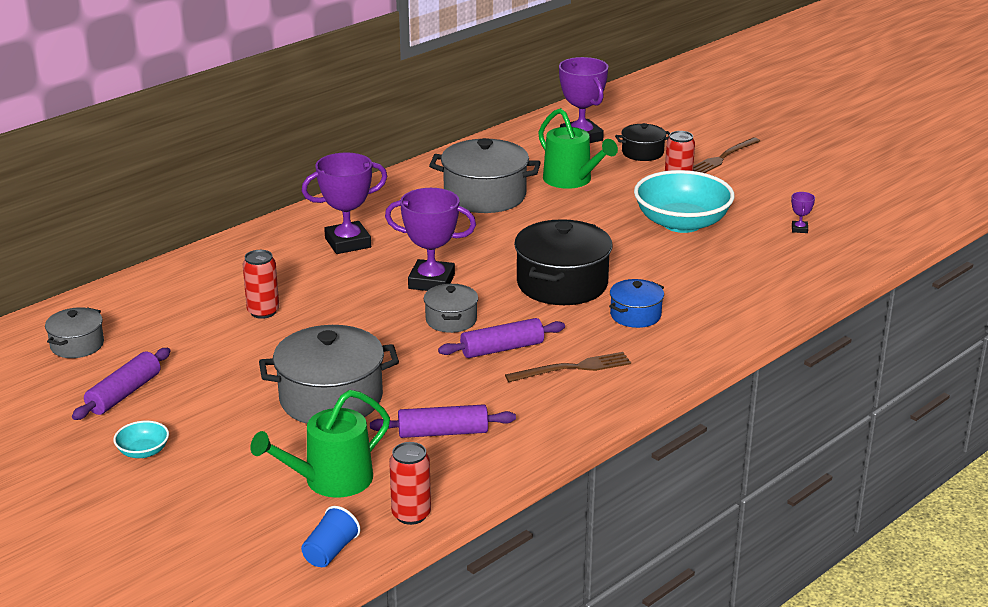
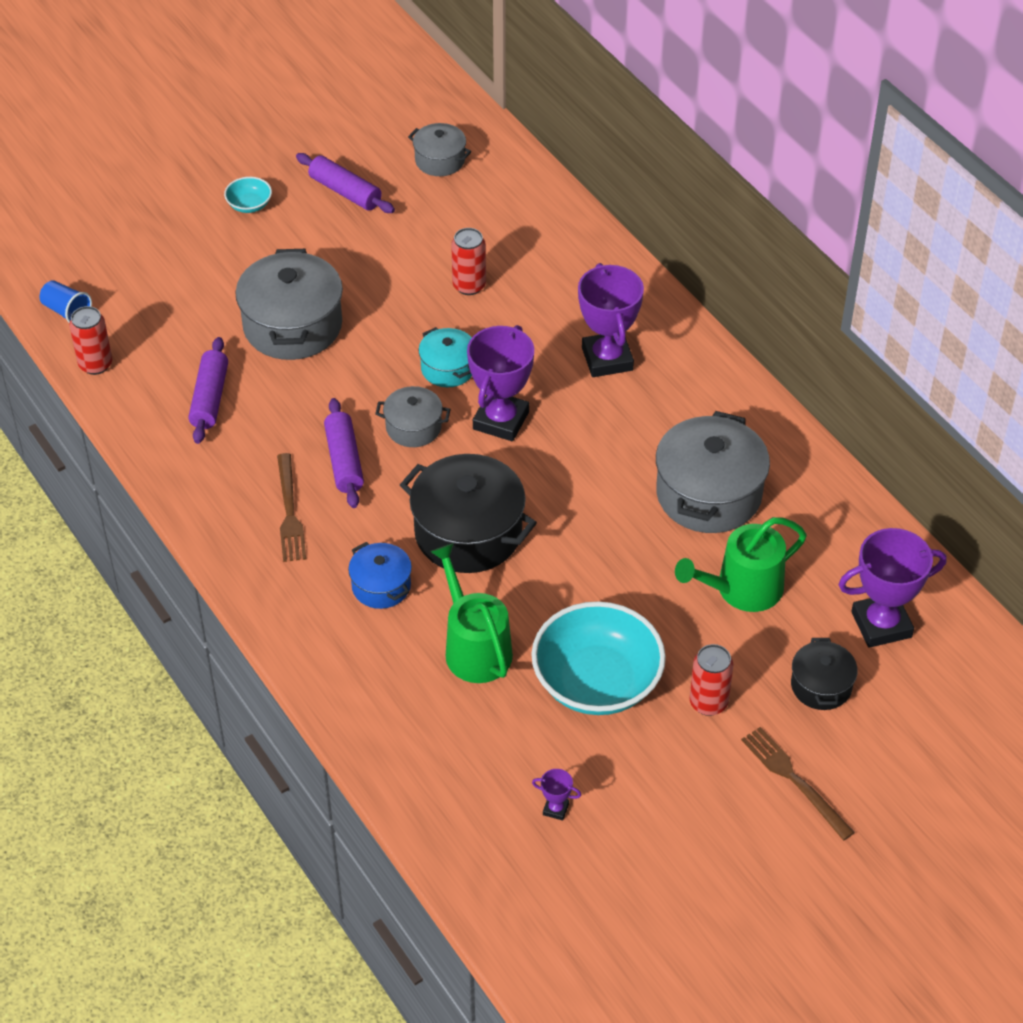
camera: 100 degrees right, 20 degrees up
(331, 480) = (164, 318): green watering can -> green watering can (474, 648)
(374, 311) = (448, 368): none -> turquoise pot

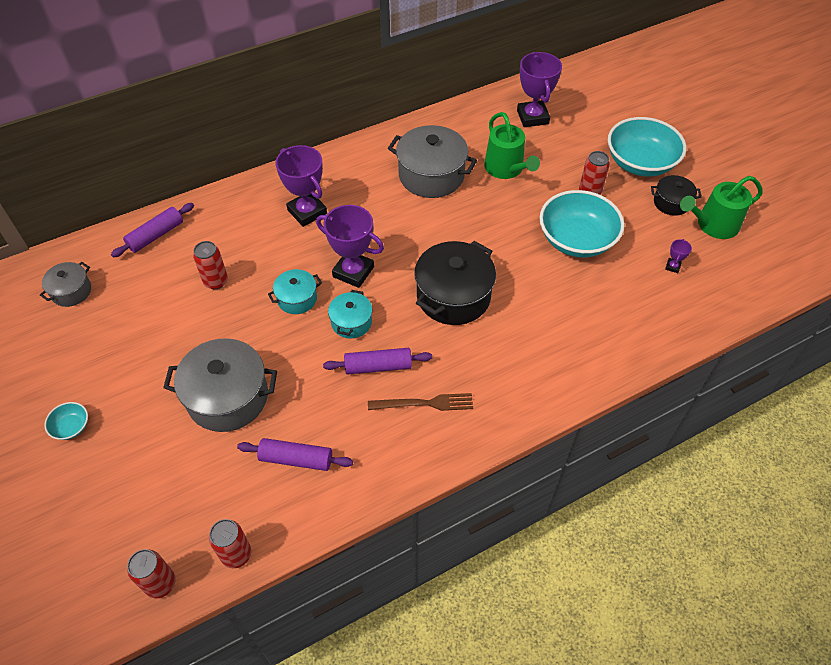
camera: 85 degrees left, 5 degrees up
(67, 311) = (160, 583): blue cup -> red can
(345, 192) = (83, 356): purple rolling pin -> purple rolling pin (156, 235)
(381, 586) = (498, 348): blue pot -> none
(413, 427) = (351, 322): grey pot -> turquoise pot
(474, 648) = (551, 299): green watering can -> green watering can (713, 225)
(607, 359) = (307, 212): purple trophy -> purple trophy turned 60 degrees clockwise
(794, 780) = (640, 163): brown fork -> turquoise bowl
(821, 686) = (575, 145): black pot -> black pot (671, 202)

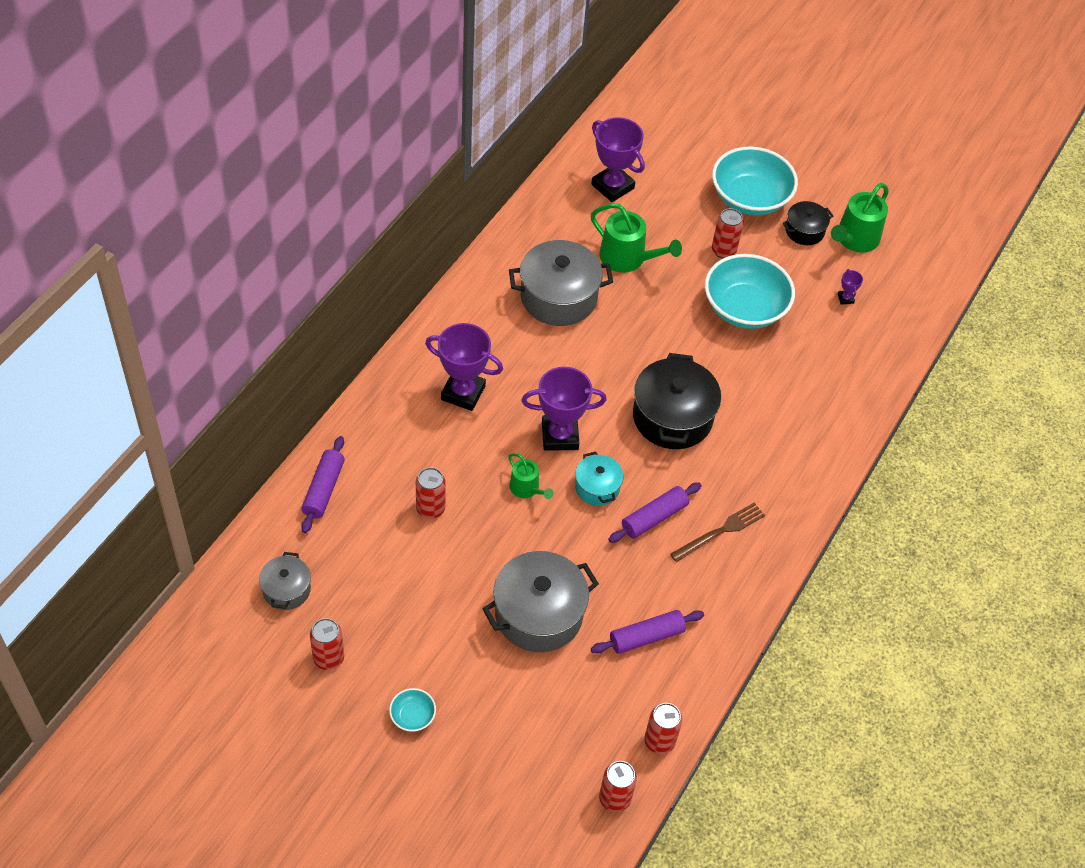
camera: 35 degrees left, 0 degrees up
(54, 353) = (328, 658): none -> red can
(297, 299) = (526, 488): turquoise pot -> green watering can

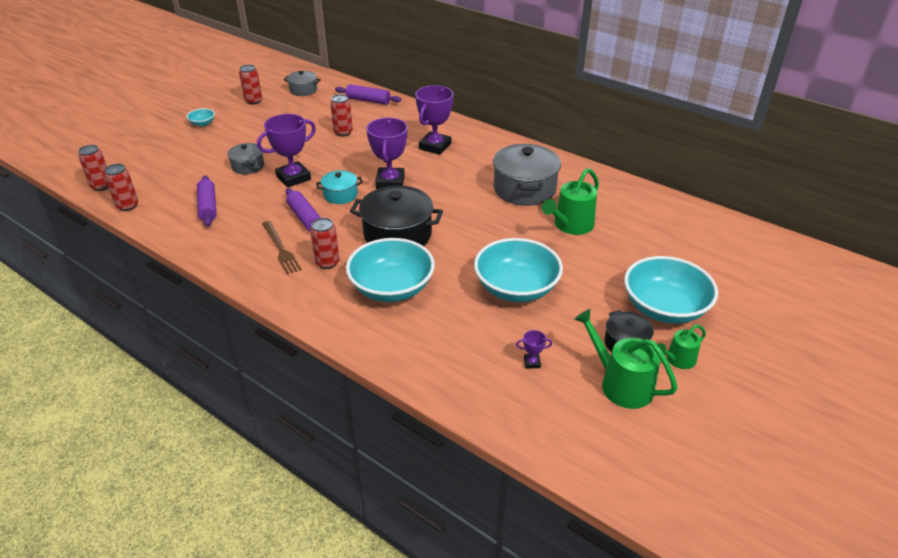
camera: 100 degrees right, 15 degrees down
(526, 488) = (348, 166): green watering can -> green watering can (678, 360)
(538, 614) = (248, 166): grey pot -> grey pot, size x0.54
(612, 186) = (656, 223): purple trophy -> purple trophy (293, 178)
(723, 250) = (588, 282): red can -> red can (327, 263)
(767, 414) = (392, 288): none -> turquoise bowl

